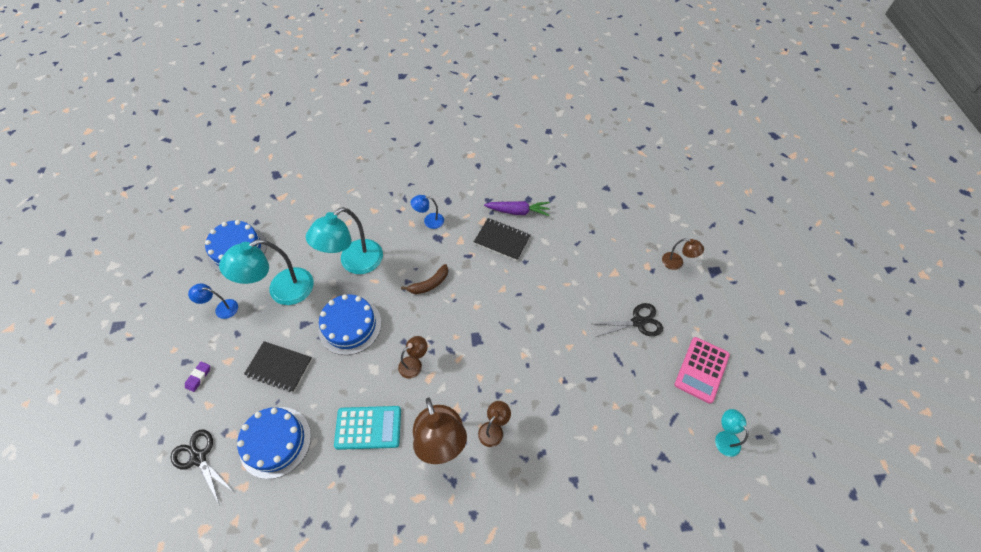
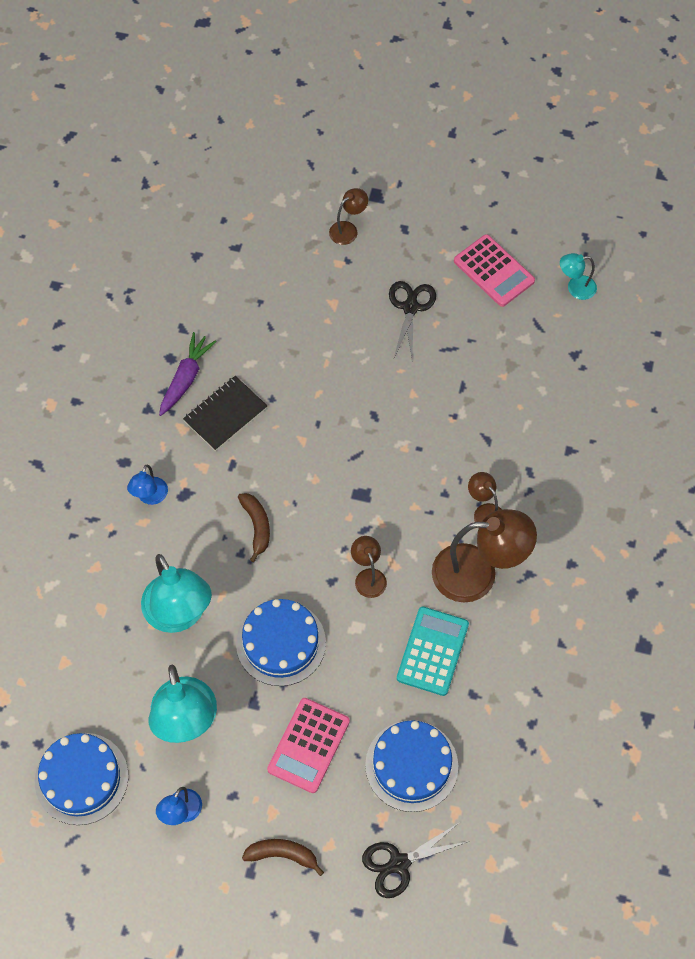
camera: 70 degrees left, 5 degrees up
(198, 377) = (282, 855): purple eraser -> brown banana
(279, 367) = (308, 745): black notebook -> pink calculator

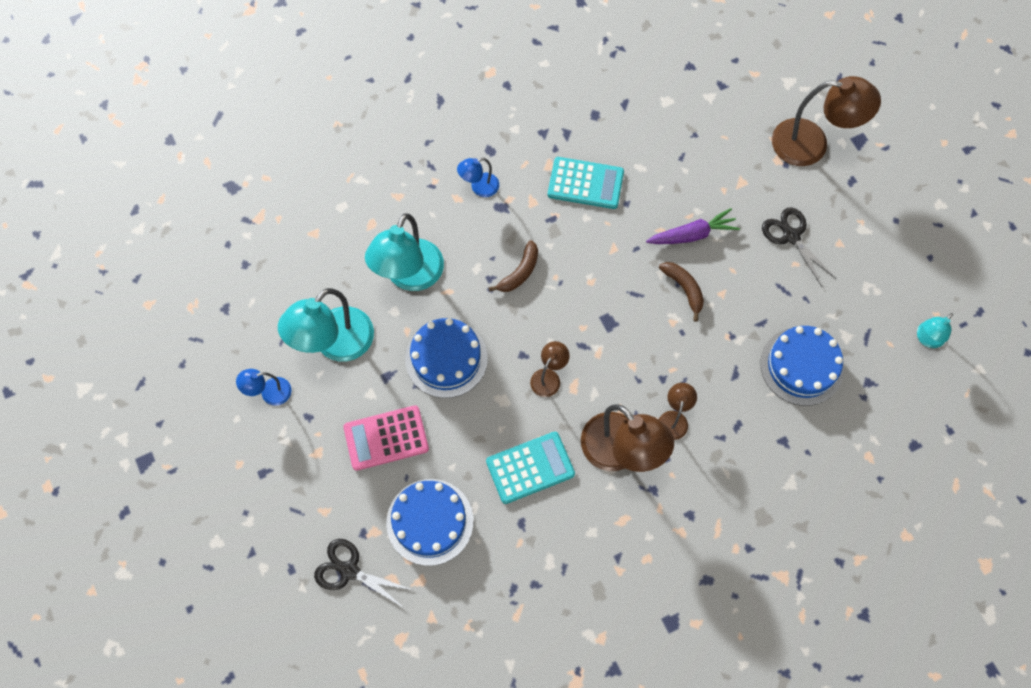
camera: 50 degrees right, 5 degrees up
(81, 778) = (242, 310): blue cake -> blue cake (801, 366)
(186, 378) = (589, 137): purple carrot -> purple carrot (692, 235)
(225, 414) = (585, 183): black notebook -> turquoise calculator
(282, 855) = (292, 484): brown banana -> brown banana (684, 289)
(348, 229) = (811, 144): brown lamp -> brown lamp, size x2.01
(410, 307) = (791, 236): black scissors -> black scissors turned 90 degrees counterclockwise
(494, 271) = (880, 269): pink calculator -> none
(575, 288) = (927, 339): turquoise lamp -> turquoise lamp turned 90 degrees counterclockwise

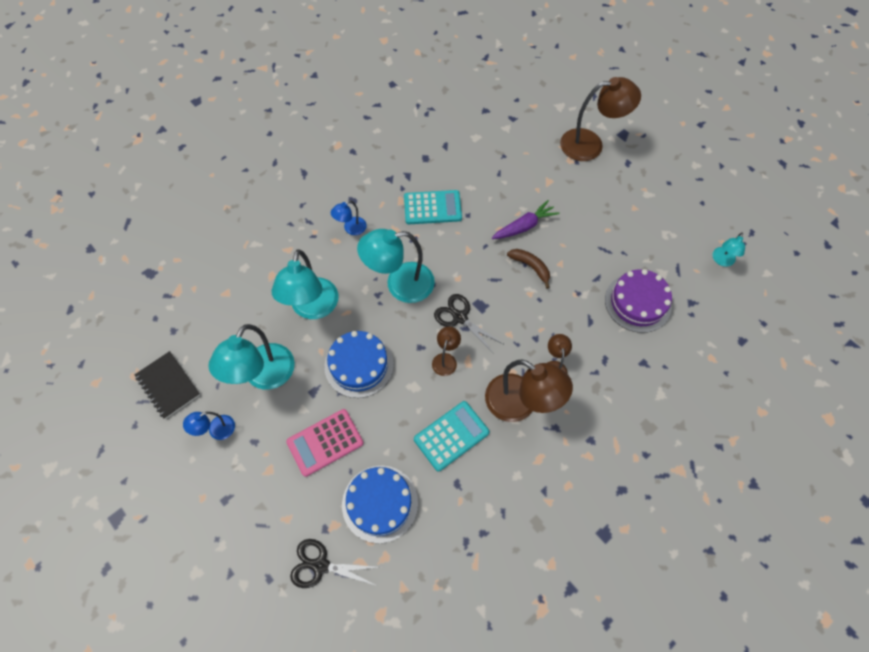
camera: 15 degrees left, 5 degrees down
(227, 328) = (168, 385): none -> black notebook
(519, 272) = (400, 284): brown banana -> turquoise lamp
(791, 236) = (597, 210): black scissors -> black scissors (459, 317)
(801, 366) = (637, 302): blue cake -> purple cake

